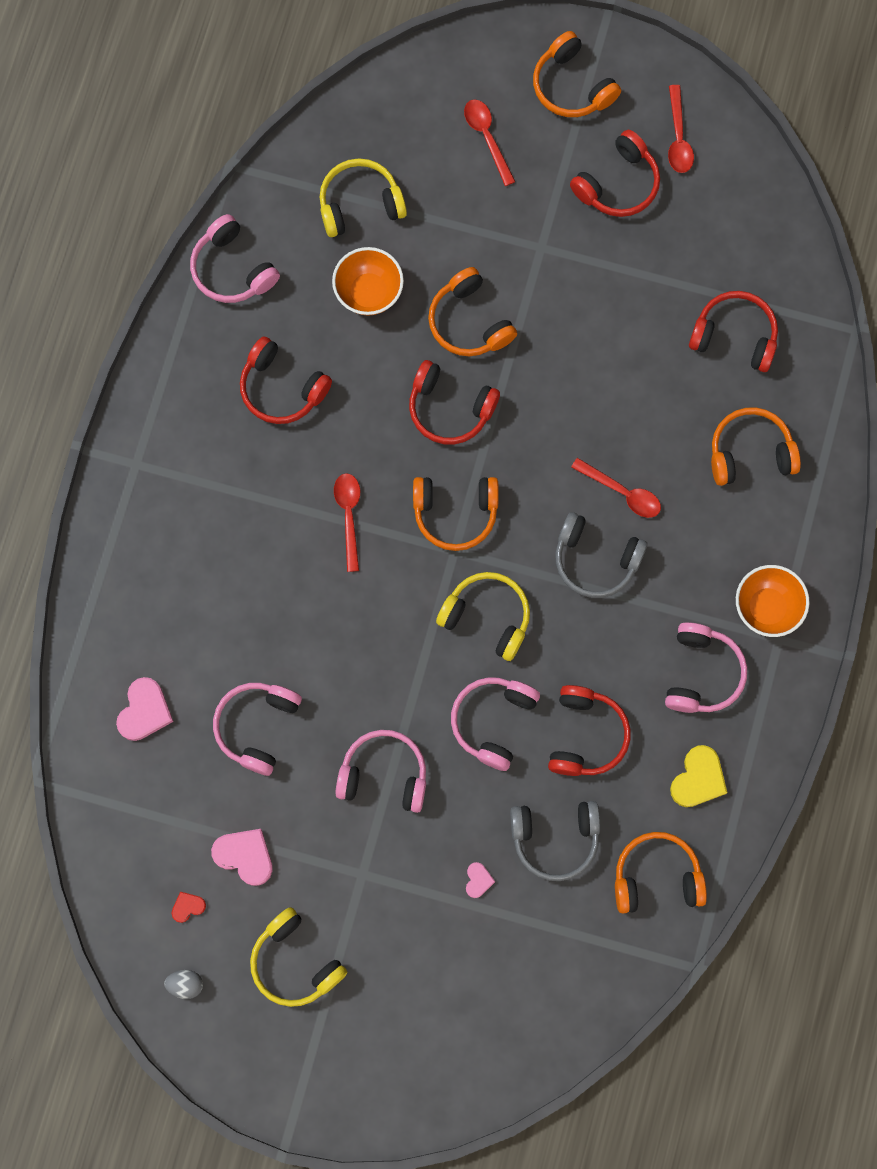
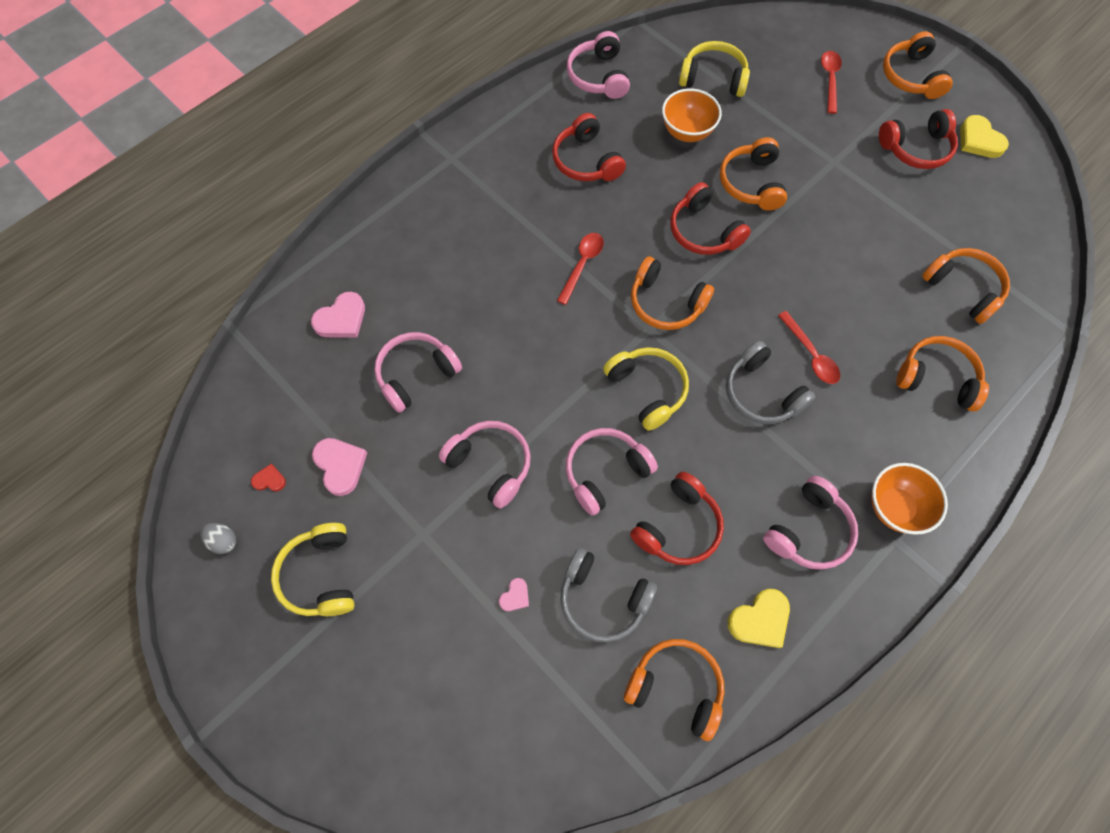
camera: 30 degrees right, 10 degrees down
(678, 137) = (979, 140): red spoon -> yellow heart
(734, 336) = (963, 289): red headphones -> orange headphones

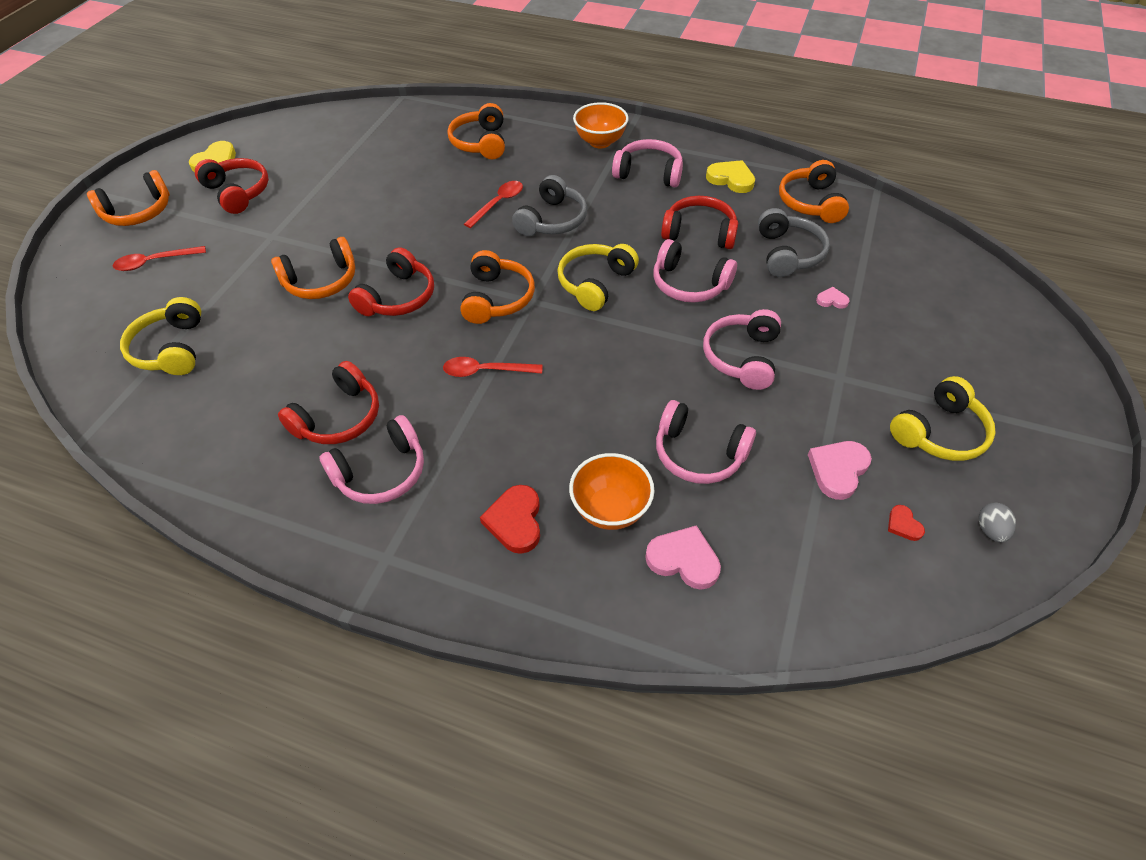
camera: 115 degrees left, 15 degrees down
(433, 235) = (515, 521): none -> red heart
(599, 76) = (190, 454): pink headphones -> pink headphones (381, 472)
(687, 132) = (264, 346): orange bowl -> orange bowl (610, 509)
(963, 289) = (388, 145): orange headphones -> none

